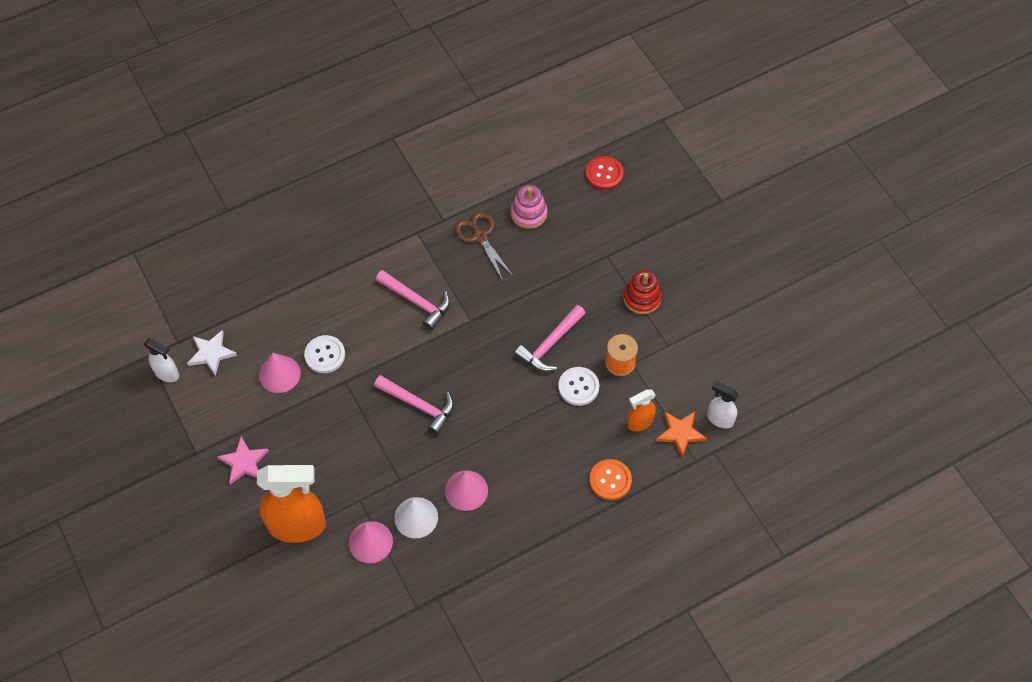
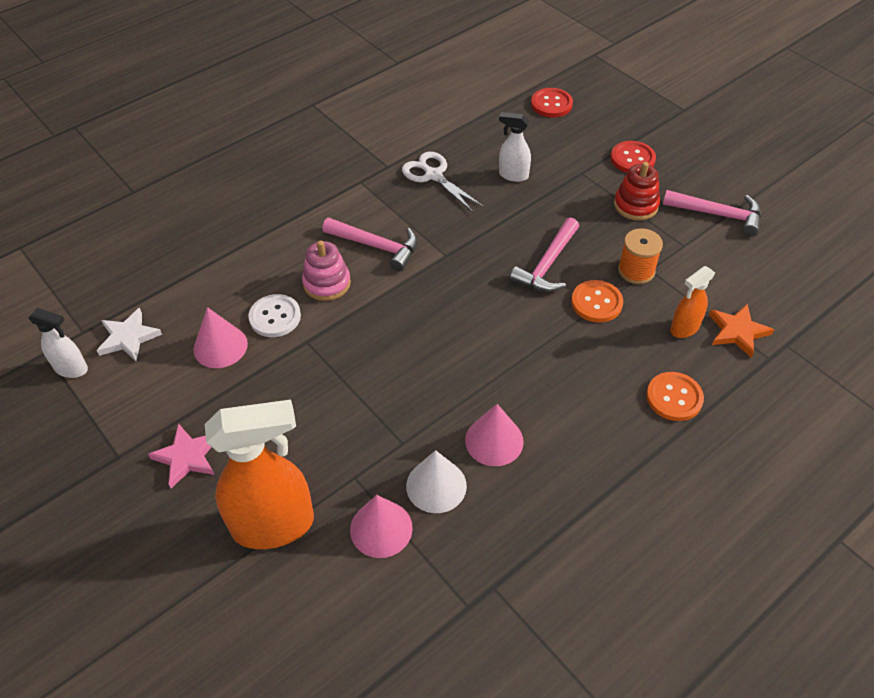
camera: 10 degrees left, 10 degrees down
(419, 405) = (406, 353): pink hammer -> pink hammer (717, 214)
(480, 236) = (433, 175): brown scissors -> white scissors
(528, 213) = (481, 148): pink stacking toy -> pink stacking toy (327, 283)
(578, 387) = (596, 302): white button -> orange button
(656, 248) = (632, 159): none -> red button
(719, 419) = (777, 309): white spray bottle -> white spray bottle (513, 175)

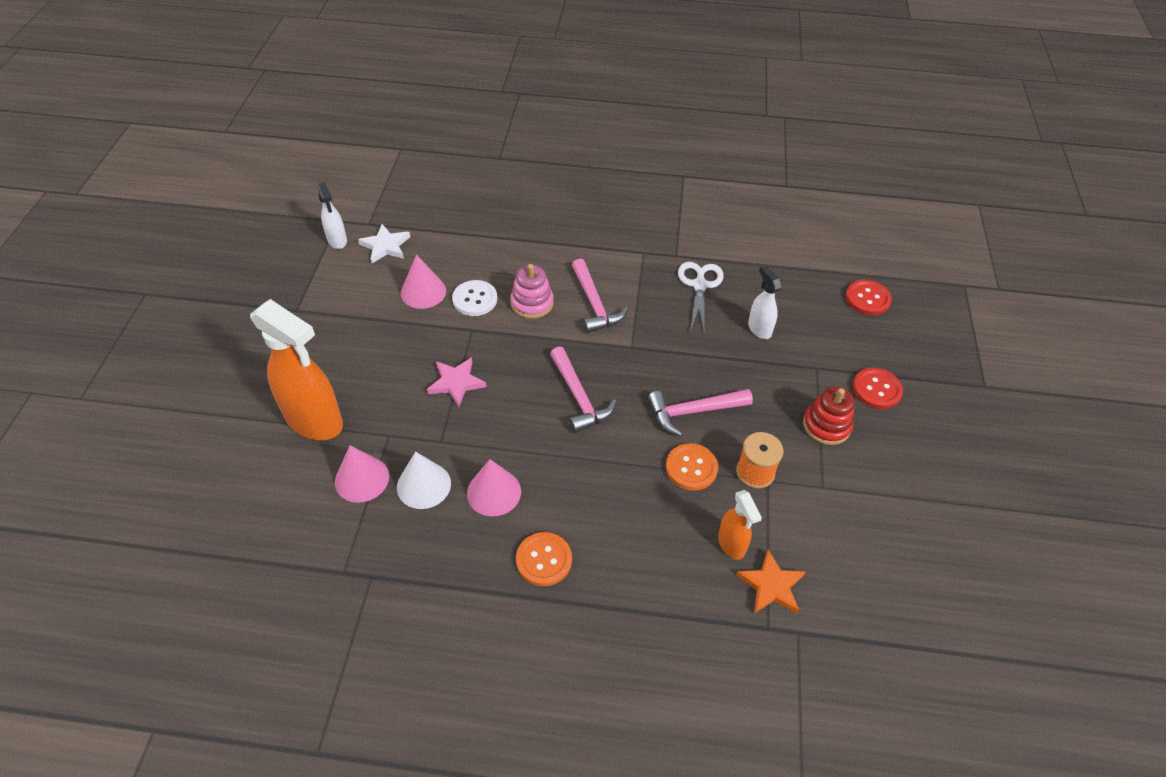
camera: 45 degrees right, 0 degrees up
(187, 457) = (325, 341): pink star -> pink star (456, 383)
(674, 397) = (651, 582): orange button -> orange button (544, 560)
(684, 328) = (731, 544): orange spray bottle -> orange spray bottle turned 120 degrees counterclockwise
(717, 214) = (889, 488): pink hammer -> pink hammer (579, 397)

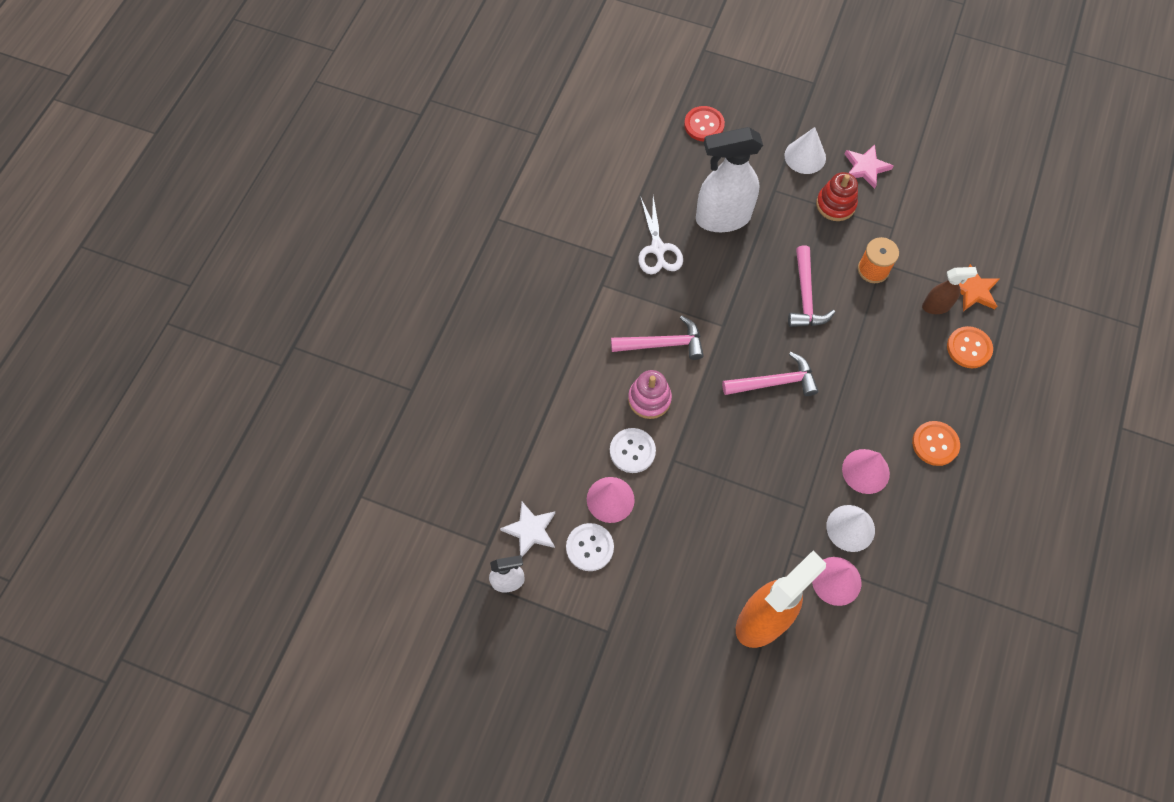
camera: 75 degrees left, 15 degrees up
(374, 285) = (589, 547): none -> white button
(456, 383) = (738, 484): pink star -> pink star (865, 168)
(691, 468) = (862, 314): orange button -> orange button (969, 348)
(699, 285) = (658, 249): white scissors -> white scissors turned 120 degrees counterclockwise
(731, 544) = (936, 306): orange spray bottle -> brown spray bottle
(759, 329) = (722, 218): white spray bottle -> white spray bottle, size x1.98
(876, 389) = (805, 156): red button -> white cone

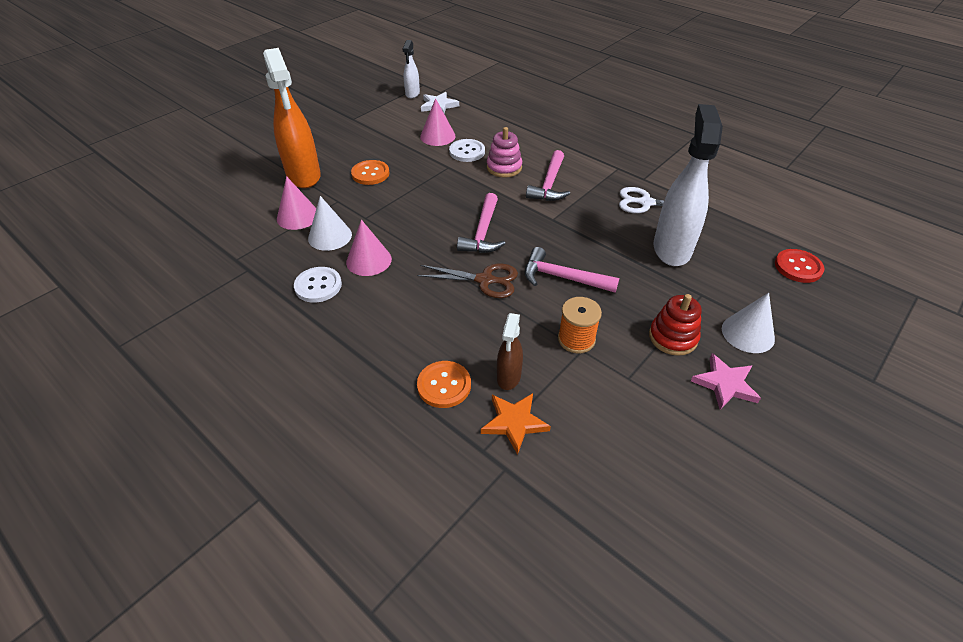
camera: 110 degrees right, 20 degrees down
(589, 547) = (411, 123): white button -> white button (318, 286)
(840, 357) = (485, 280): none -> brown scissors
(935, 444) = (360, 315): orange button -> orange button (370, 174)

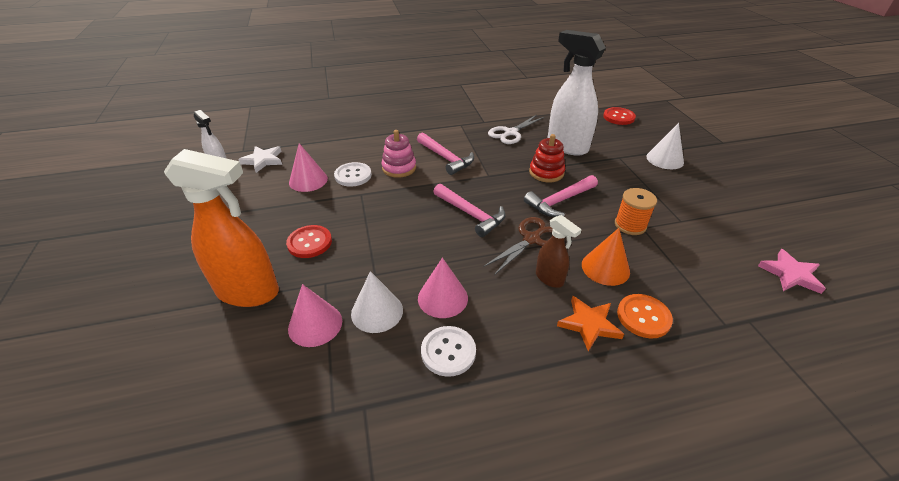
camera: 55 degrees left, 5 degrees down
(370, 174) = (309, 242): orange button -> red button
(490, 340) = (605, 268): none -> orange cone
(508, 377) = (652, 276): brown spray bottle -> brown spray bottle (549, 278)
(514, 422) = (702, 294): orange star -> orange star (589, 324)
(673, 337) = (652, 186): red stacking toy -> red stacking toy (546, 172)
(725, 384) = (704, 187): pink star -> pink star (790, 274)

